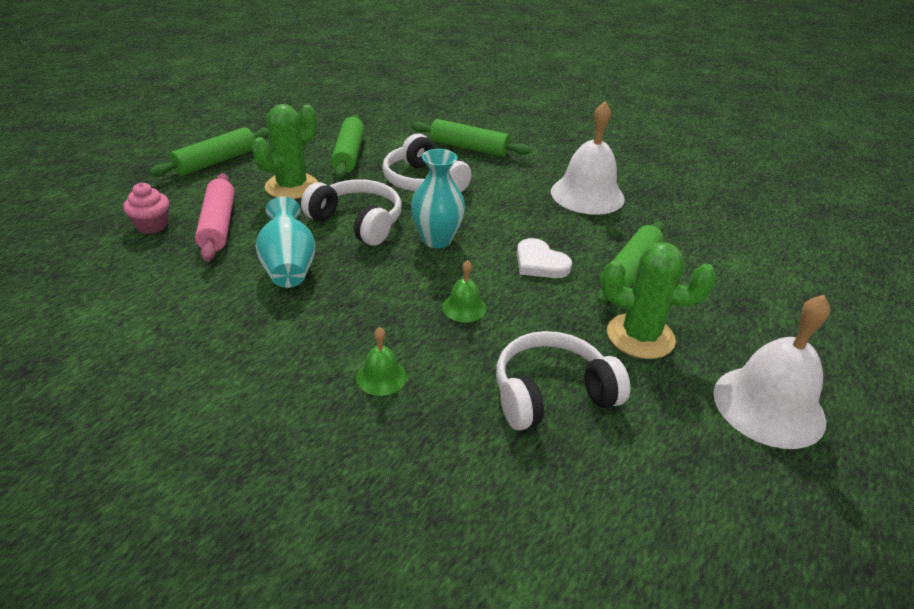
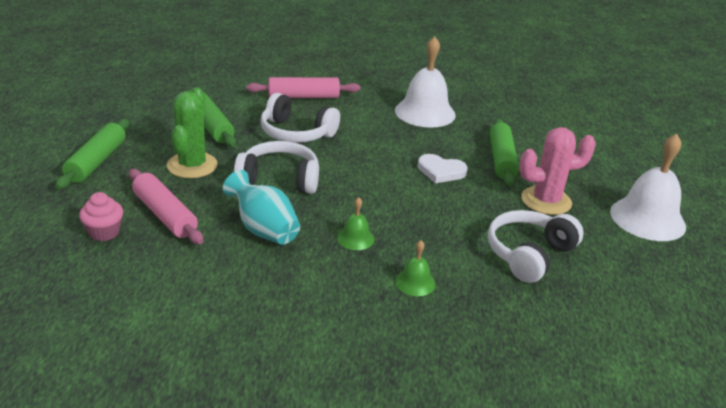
camera: 30 degrees left, 5 degrees down
(437, 240) = (353, 175): turquoise vase -> none
(464, 307) = (421, 218): green bell -> green bell (355, 238)
(469, 148) = (303, 96): green rolling pin -> pink rolling pin
(640, 336) = (546, 201): green cactus -> pink cactus

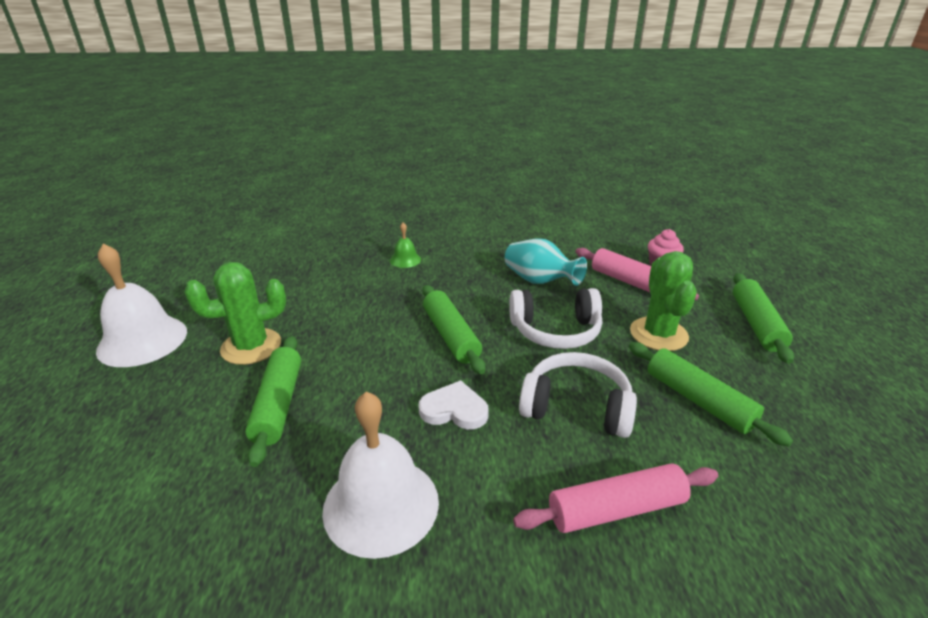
camera: 175 degrees right, 0 degrees up
(355, 238) = (458, 284): green bell -> none
(373, 187) = (451, 336): none -> green rolling pin
(441, 171) = (370, 370): white heart -> white heart (454, 409)
(529, 254) = (301, 289): white headphones -> none
(546, 201) = (251, 346): pink cactus -> green cactus

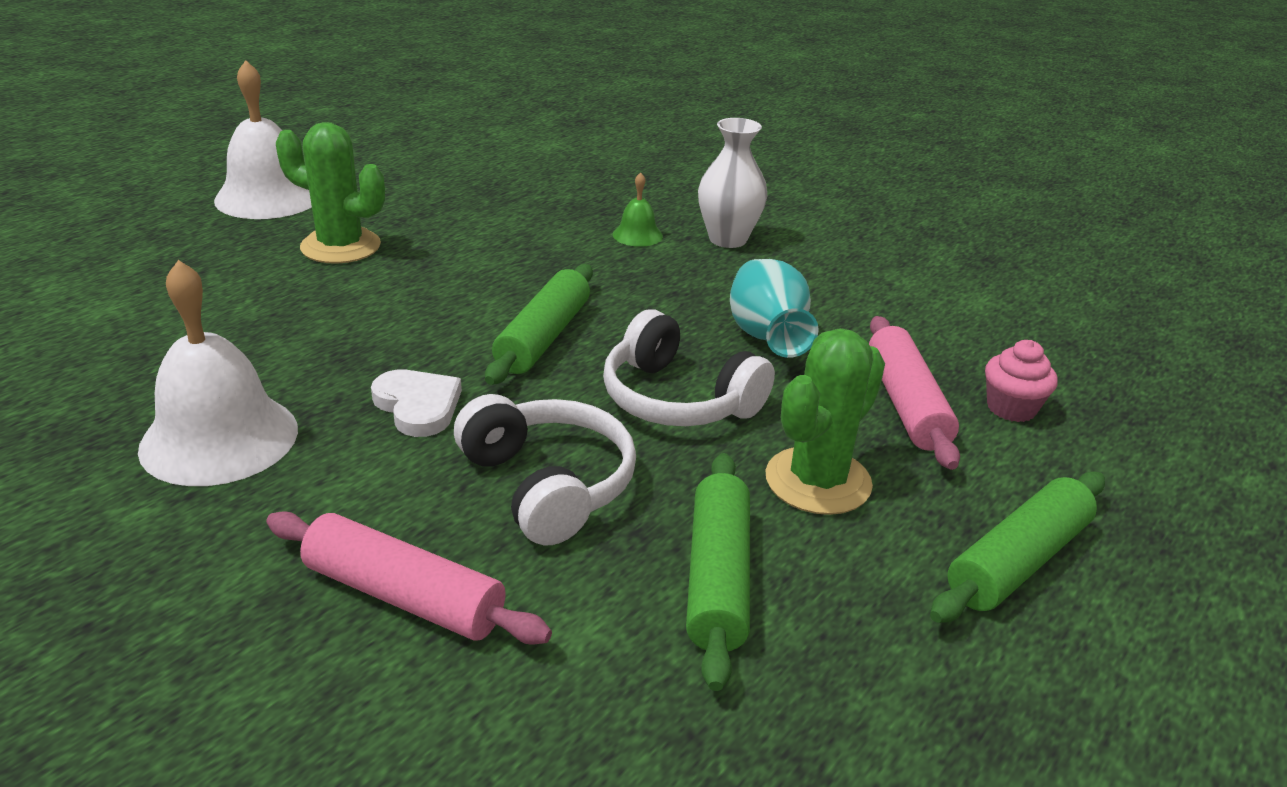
camera: 40 degrees right, 0 degrees up
(278, 404) = (280, 308): green rolling pin -> none
(448, 242) = (728, 239): none -> white vase

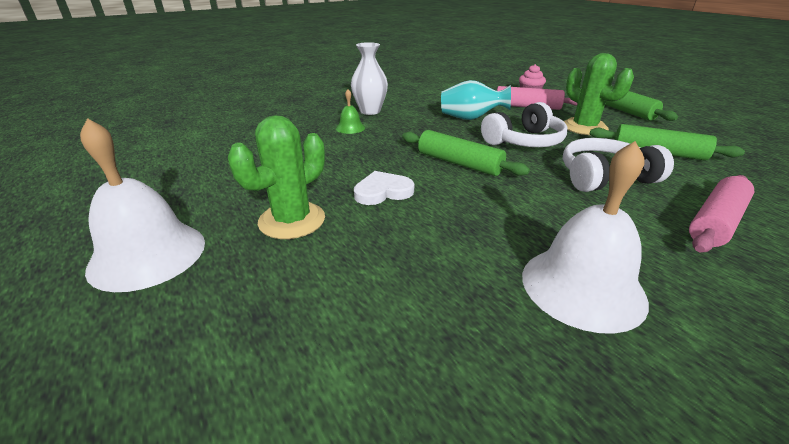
camera: 70 degrees left, 0 degrees up
(418, 406) = (533, 205): white heart -> white heart (383, 191)

